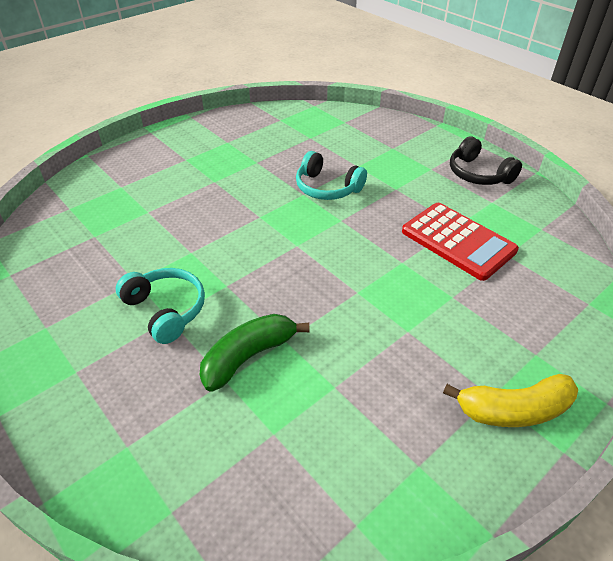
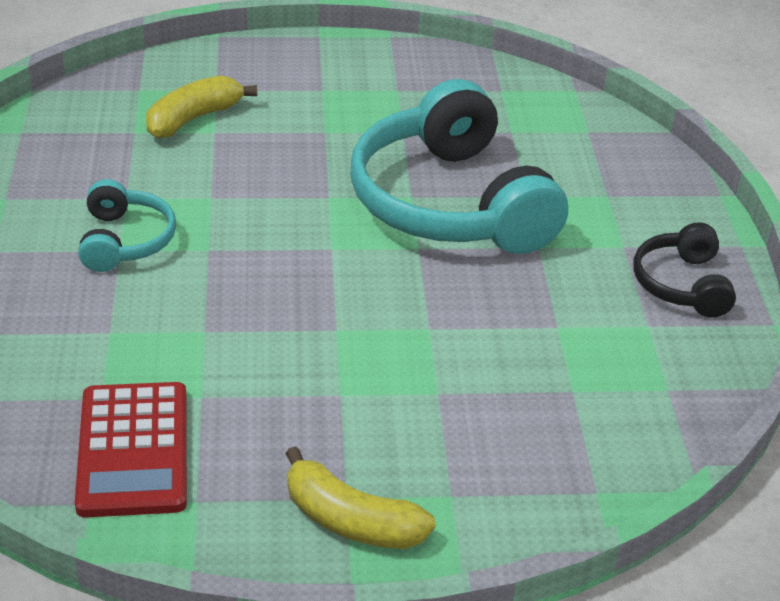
camera: 35 degrees right, 5 degrees down
(126, 210) = (193, 119): none -> yellow banana
(248, 357) = (153, 325): green banana -> none
(327, 188) = (450, 203): turquoise headphones -> turquoise headphones, size x2.08
(458, 241) = (530, 343): red calculator -> red calculator (133, 450)

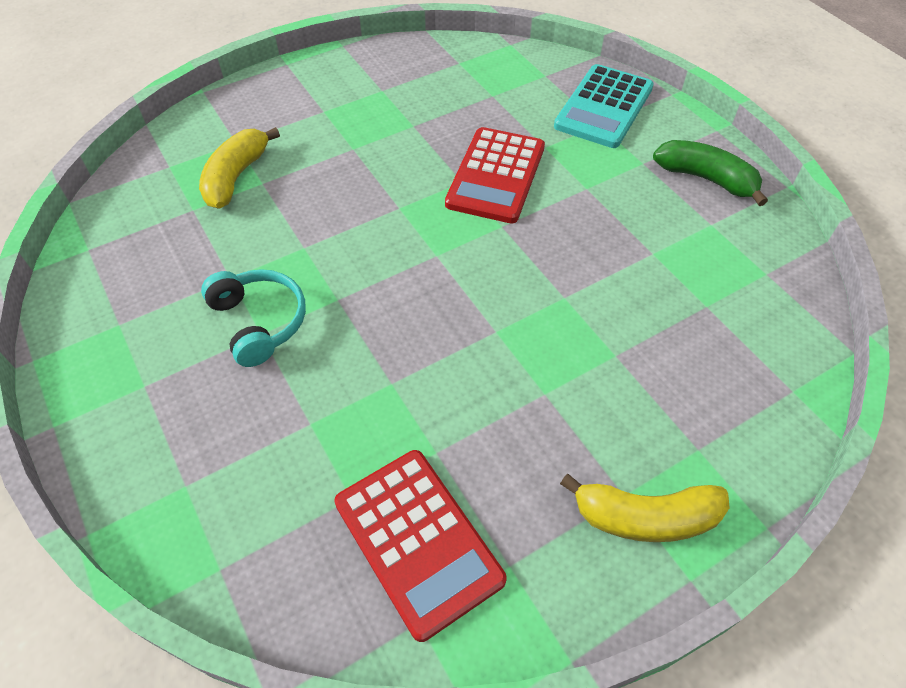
camera: 25 degrees left, 15 degrees up
(450, 203) = (495, 176): turquoise headphones -> red calculator
(627, 181) = (603, 107): none -> turquoise calculator
(682, 284) = (706, 179): black headphones -> green banana

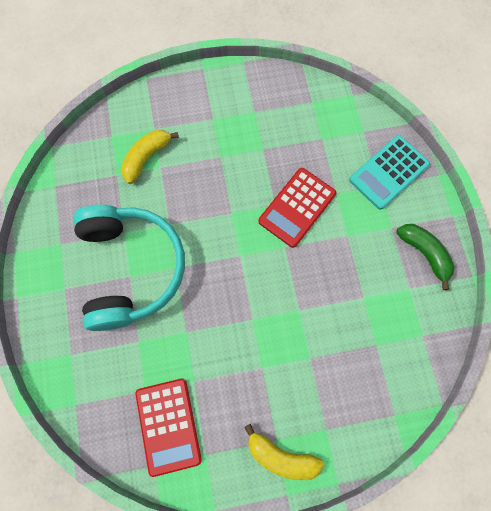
camera: 20 degrees right, 20 degrees up
(259, 322) = (131, 268): turquoise headphones -> turquoise headphones, size x2.08

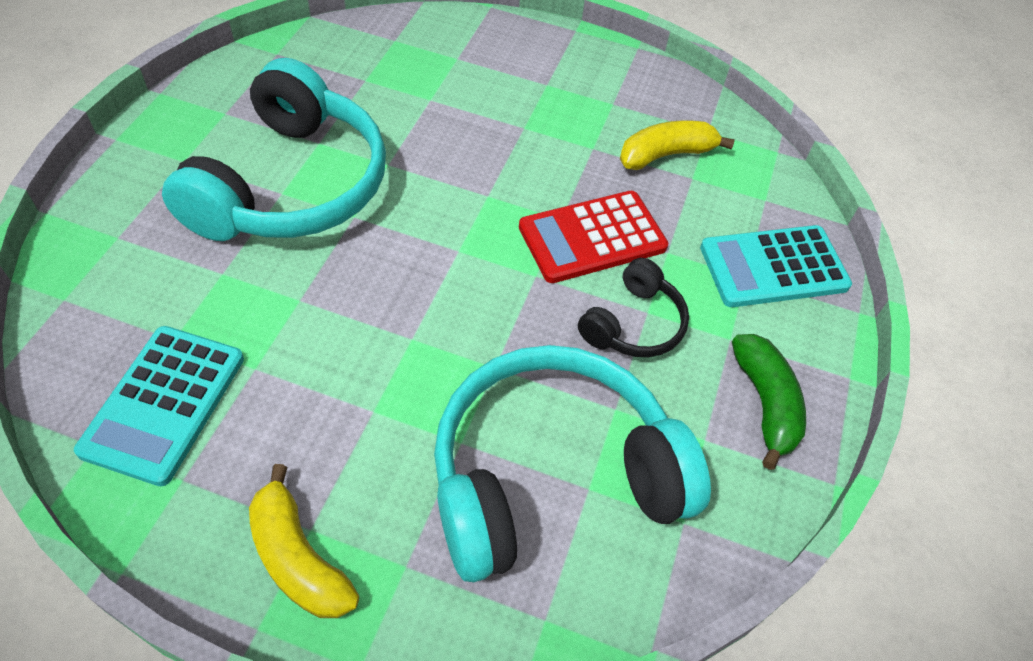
camera: 25 degrees right, 20 degrees down
(146, 158) = (421, 81): yellow banana -> yellow banana (666, 155)
(168, 425) = (164, 404): red calculator -> turquoise calculator
(345, 246) = (633, 324): none -> black headphones
(357, 349) = (552, 476): none -> turquoise headphones

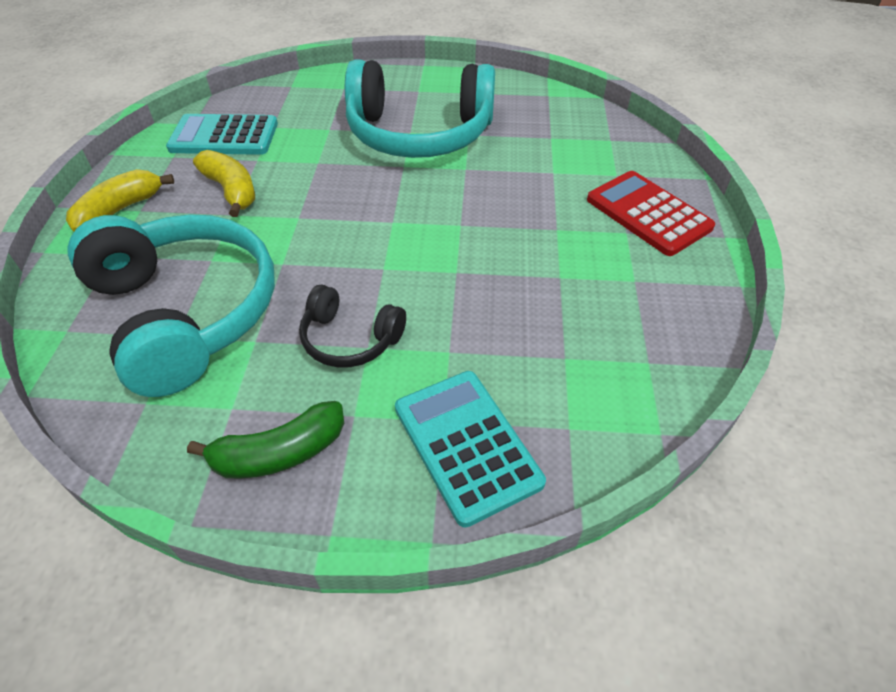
camera: 80 degrees right, 5 degrees down
(592, 237) = (442, 295): red calculator -> red calculator (648, 213)
(666, 155) = (585, 331): yellow banana -> yellow banana (231, 190)

